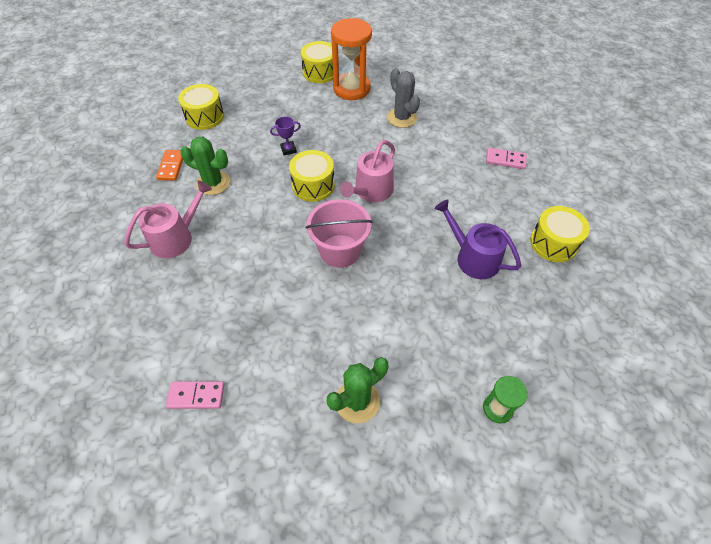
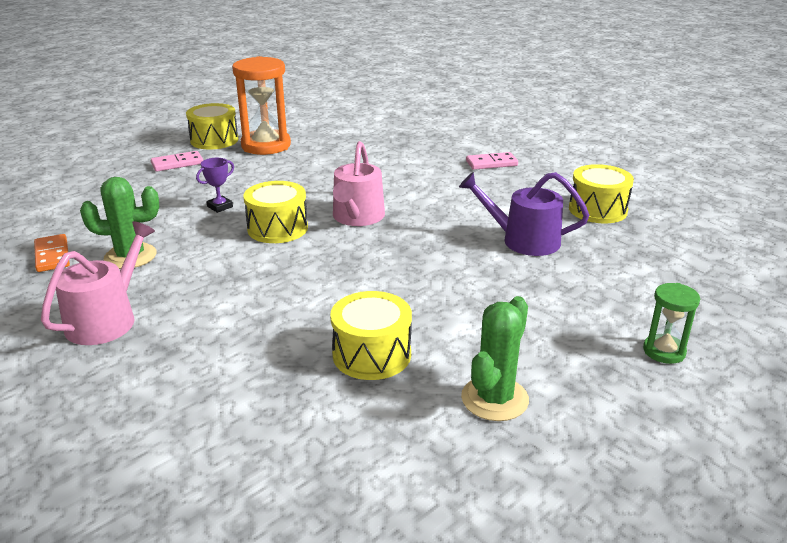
camera: 25 degrees left, 25 degrees down
(196, 396) = (256, 470): pink domino -> pink domino (177, 163)
(205, 117) = (75, 203): yellow drum -> yellow drum (371, 354)
(340, 251) = (358, 274): pink bucket -> none
(402, 118) = (347, 156): grey cactus -> none

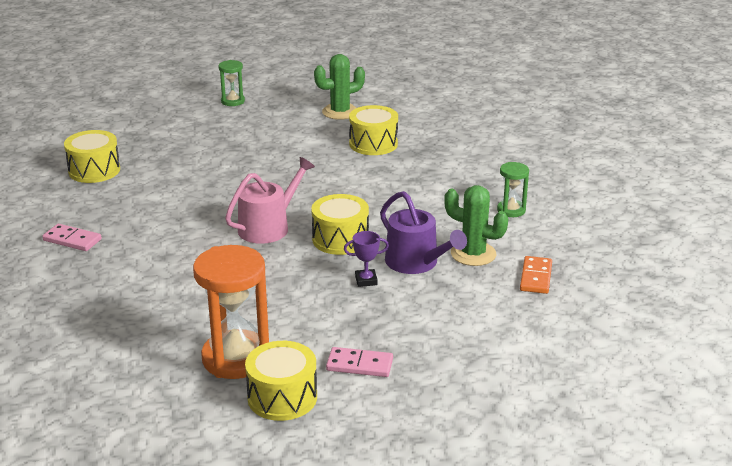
camera: 145 degrees left, 0 degrees up
(106, 319) = (511, 210): pink watering can -> green hourglass
(524, 240) = (187, 169): purple watering can -> purple watering can (416, 262)

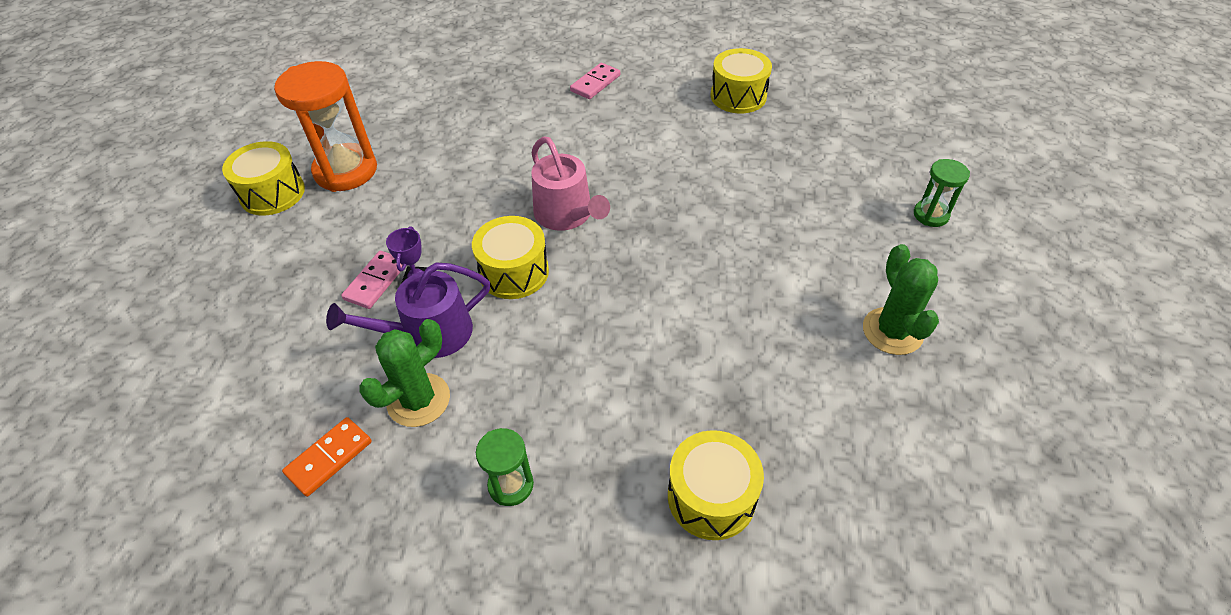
camera: 105 degrees right, 20 degrees up
(359, 365) = (278, 250): pink domino -> pink domino (375, 281)
(373, 144) = (770, 353): yellow drum -> yellow drum (711, 497)
(535, 277) = (329, 458): orange domino -> orange domino turned 75 degrees counterclockwise

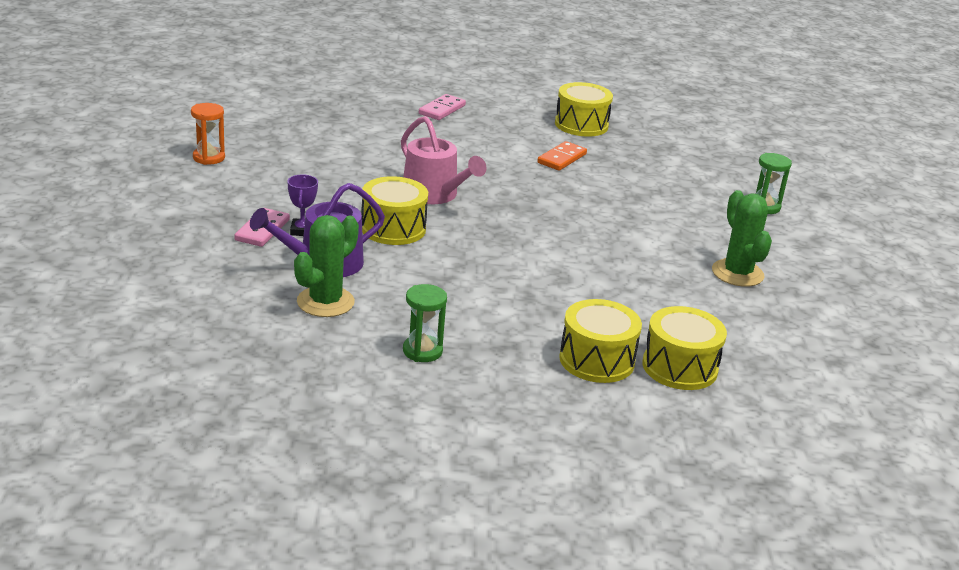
camera: 10 degrees left, 20 degrees down
(272, 193) = (139, 170): yellow drum -> yellow drum (679, 367)
(329, 458) = (253, 333): orange domino -> orange domino (561, 158)
(346, 171) = (209, 158): orange hourglass -> orange hourglass, size x0.51

